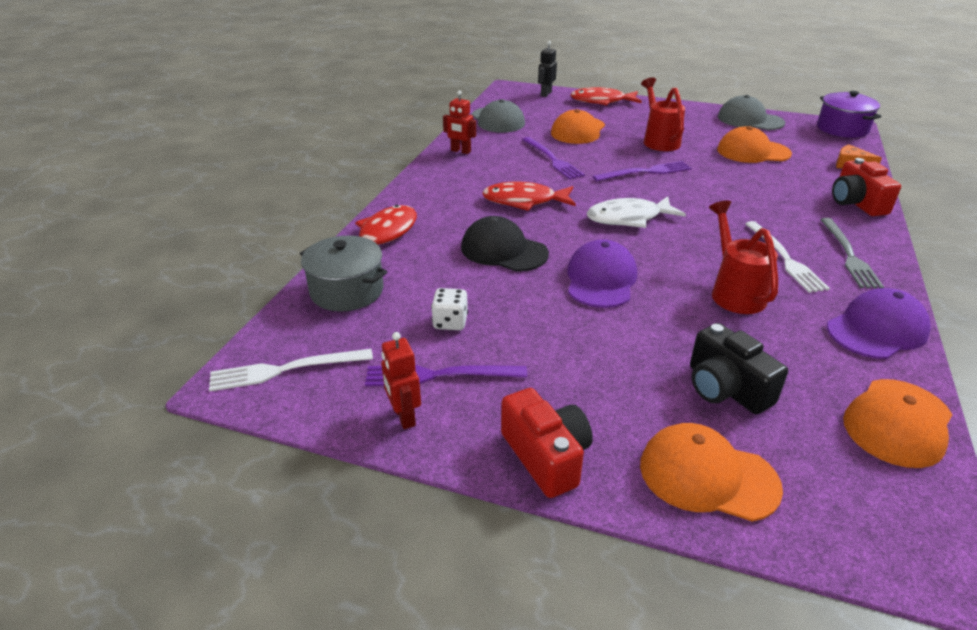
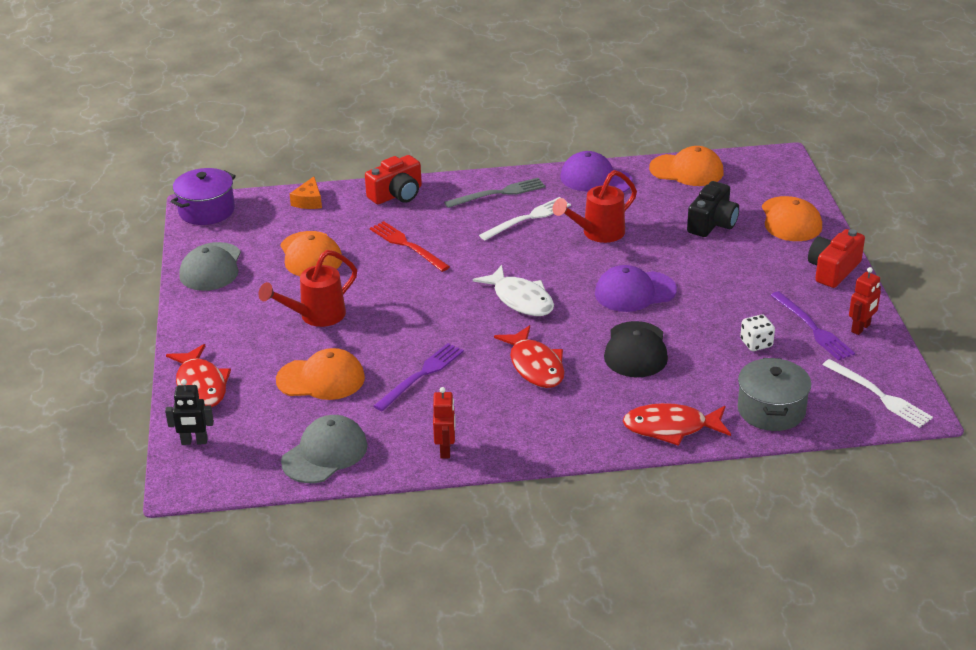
camera: 115 degrees left, 0 degrees up
(645, 172) = (410, 309): purple fork -> none
(752, 189) = (407, 245): none -> red fork

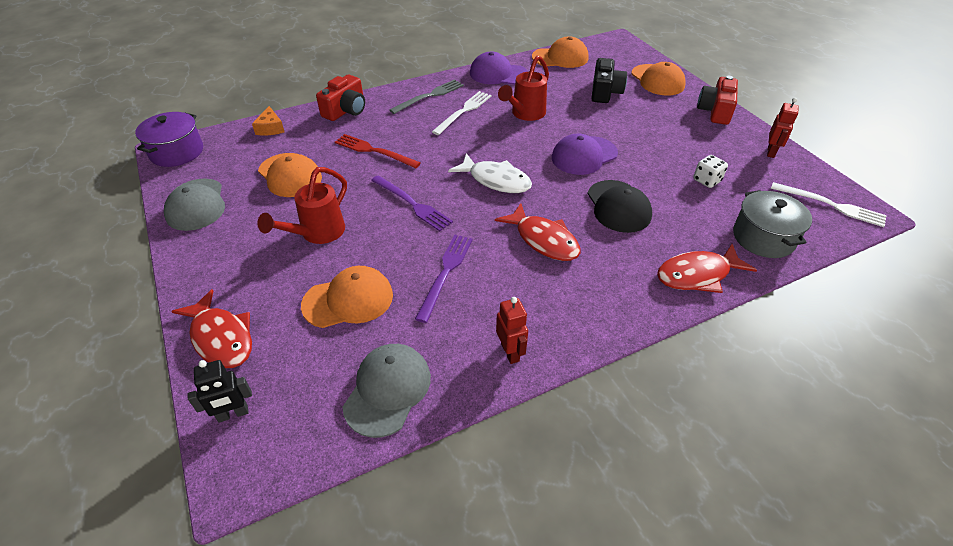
camera: 20 degrees left, 10 degrees up
(812, 328) = (737, 159): purple fork -> purple fork (412, 204)

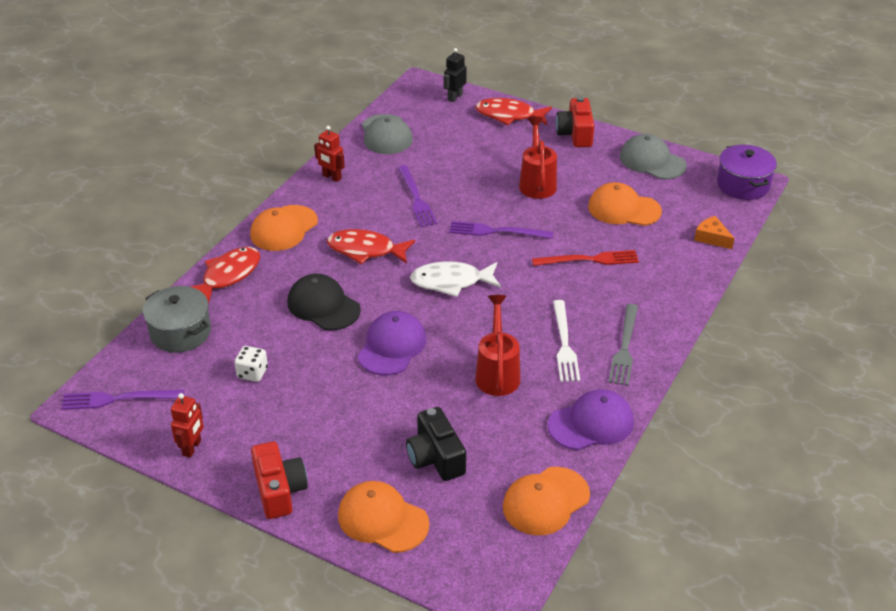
camera: 145 degrees right, 5 degrees down
(346, 110) = (679, 288): red camera -> red camera (575, 134)
(348, 300) = (461, 159): orange cap -> orange cap (284, 228)
(771, 152) = (192, 448): red robot -> red robot turned 150 degrees counterclockwise
(831, 205) = (118, 399): white fork -> purple fork

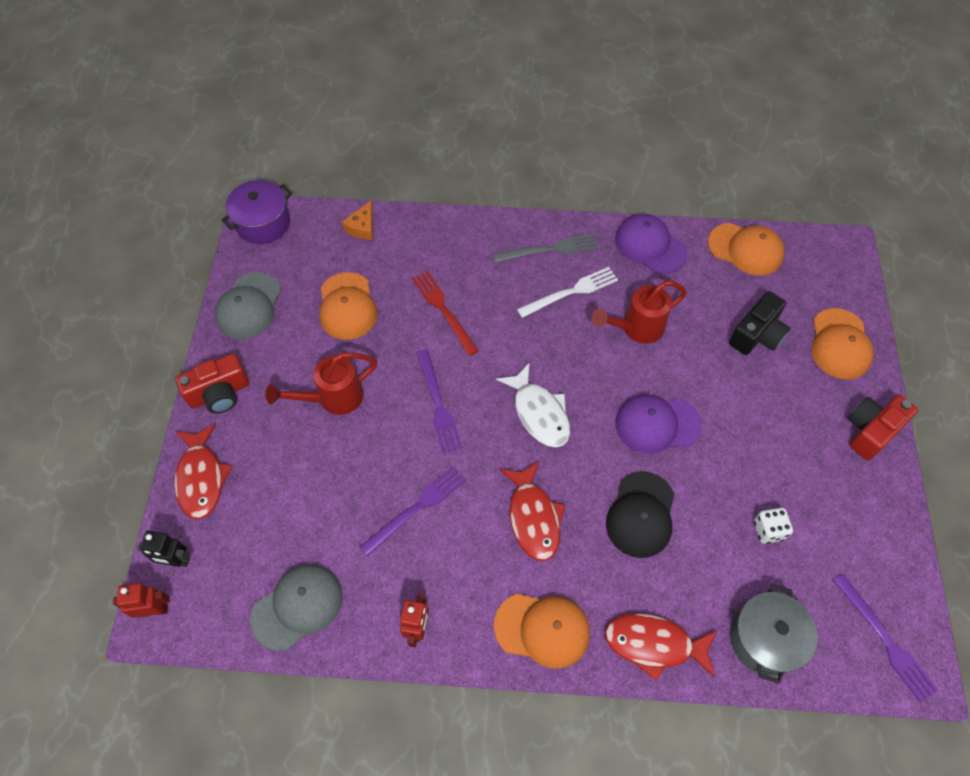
camera: 115 degrees left, 20 degrees up
(192, 448) = (884, 529): red robot -> red robot (154, 610)

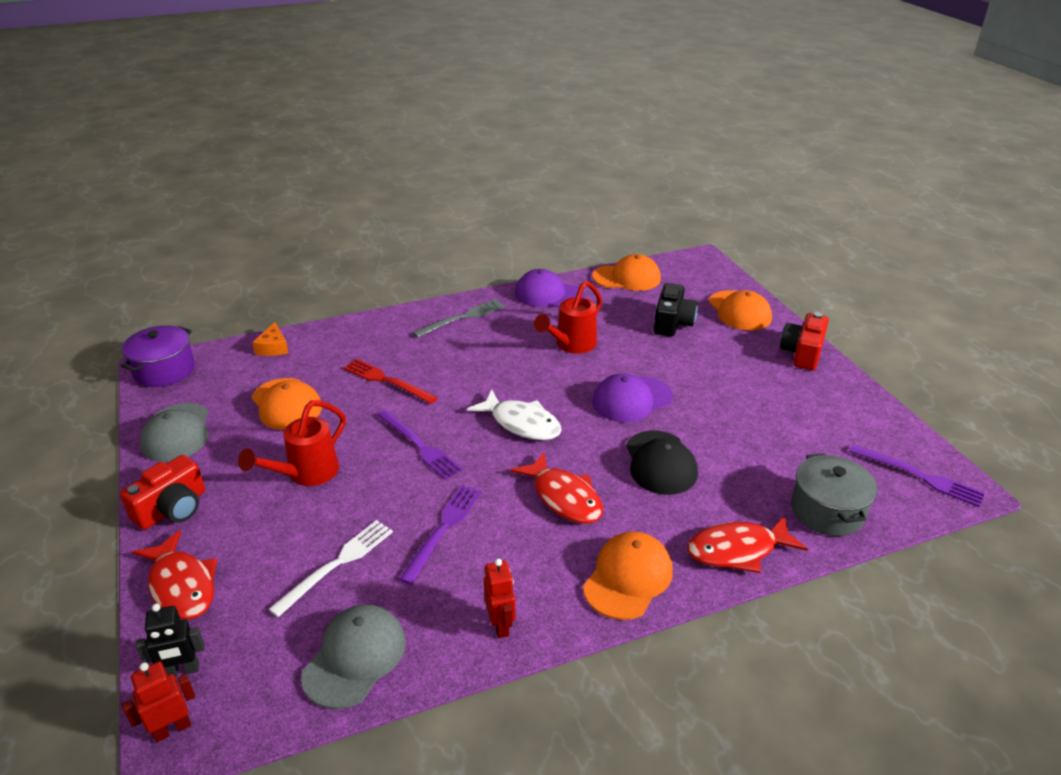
camera: 25 degrees left, 25 degrees down
(542, 629) = (628, 578): orange cap -> orange cap turned 45 degrees counterclockwise
(571, 292) = (499, 338): white fork -> white fork (337, 564)
(768, 530) = (773, 437): white dice -> none

